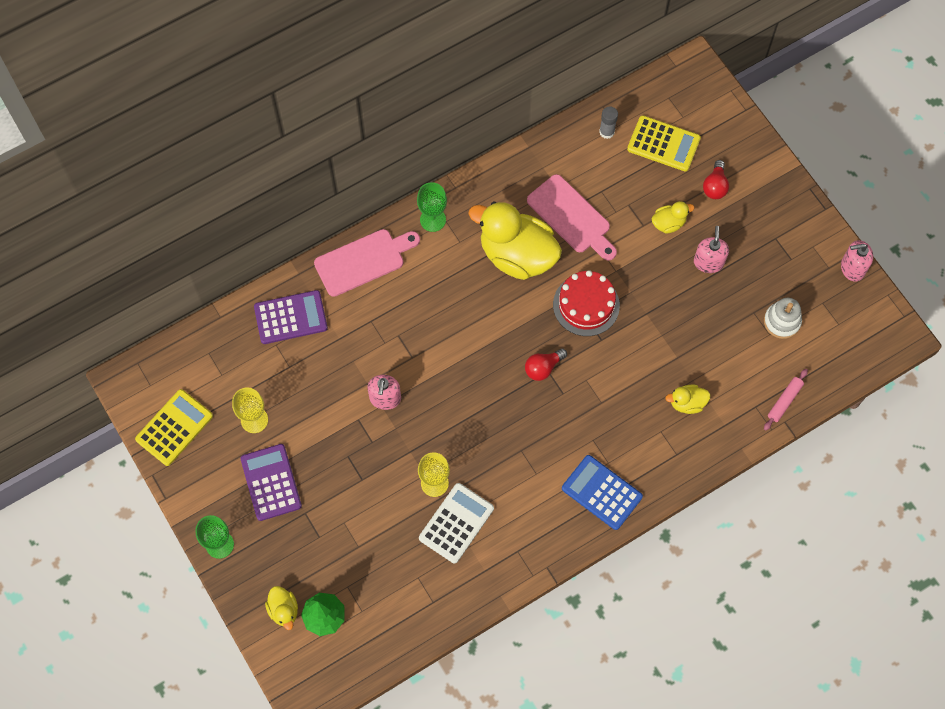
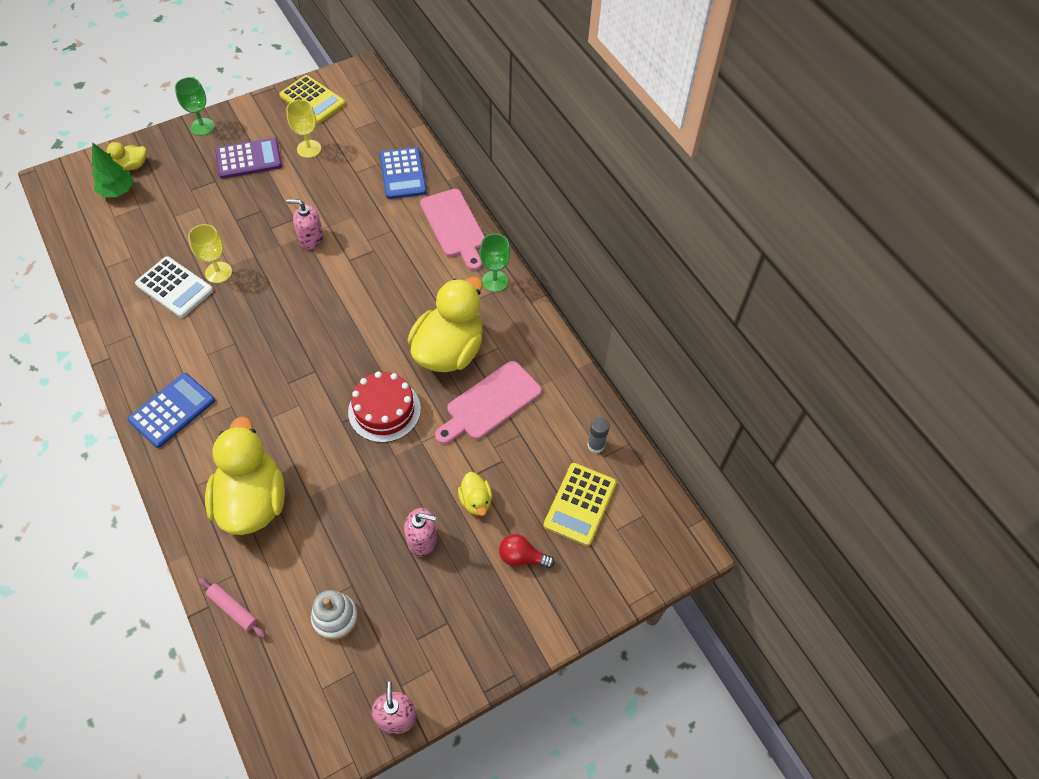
camera: 90 degrees right, 10 degrees down
(290, 317) = (403, 174): purple calculator -> blue calculator
(543, 368) = (319, 366): red light bulb -> none
(687, 403) = (252, 501): yellow duck -> yellow duck, size x2.25

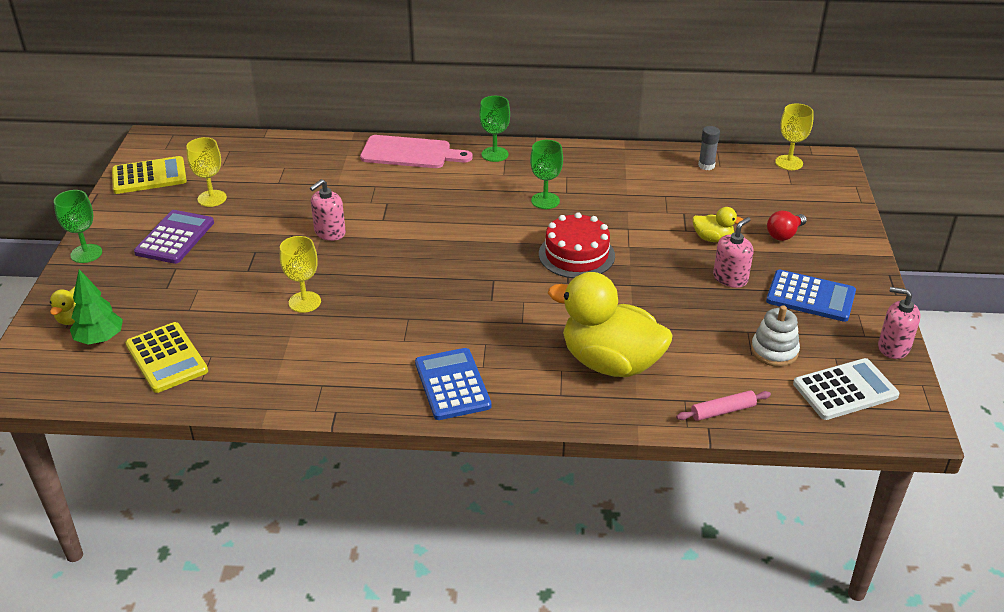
camera: 55 degrees left, 20 degrees down
(174, 287) = (290, 337): white calculator -> white calculator (845, 390)
(403, 174) = (314, 158): blue calculator -> blue calculator (810, 297)
(449, 350) = (545, 201): yellow duck -> green goblet
(490, 403) = (620, 199): pink cutting board -> none
(580, 504) = (755, 191): yellow calculator -> yellow calculator (166, 358)
(654, 513) = (789, 163): none -> yellow goblet

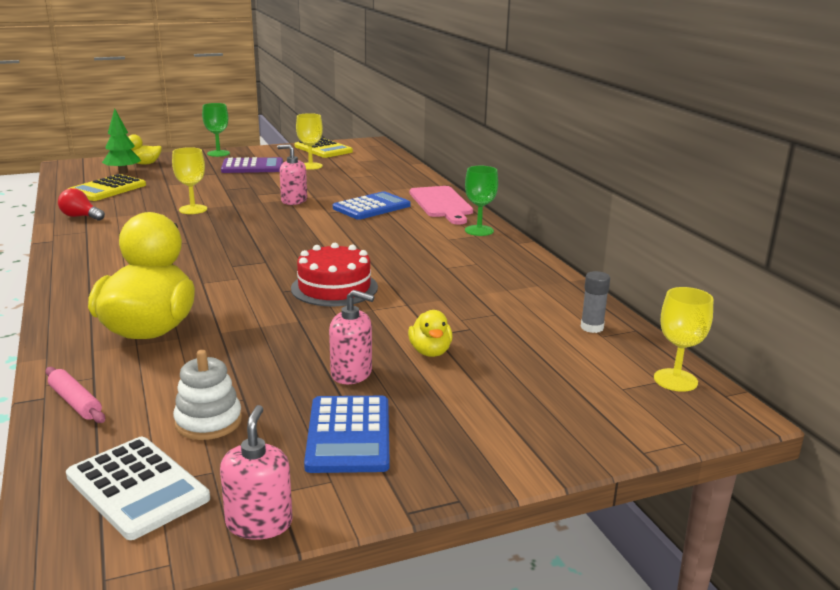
camera: 65 degrees right, 15 degrees down
(452, 384) = (96, 271): blue calculator -> blue calculator (371, 207)
(545, 201) = (420, 261): green goblet -> none
(784, 234) = (485, 398): red light bulb -> red light bulb (80, 217)

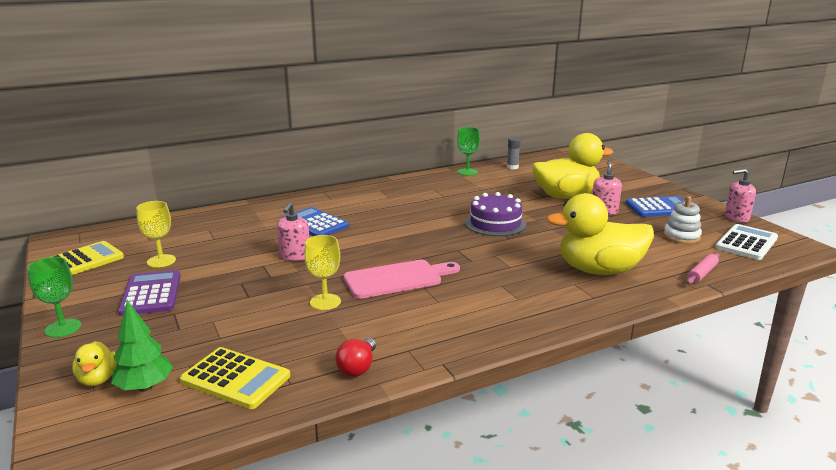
camera: 95 degrees left, 0 degrees up
(334, 288) = (495, 223): red cake -> purple cake
(430, 352) = (566, 196): yellow duck -> yellow duck, size x2.25
(441, 204) = (305, 201): pink cutting board -> pink cutting board (397, 279)
(479, 230) = (369, 189): green goblet -> green goblet (467, 172)
(675, 380) = (556, 157): yellow goblet -> none

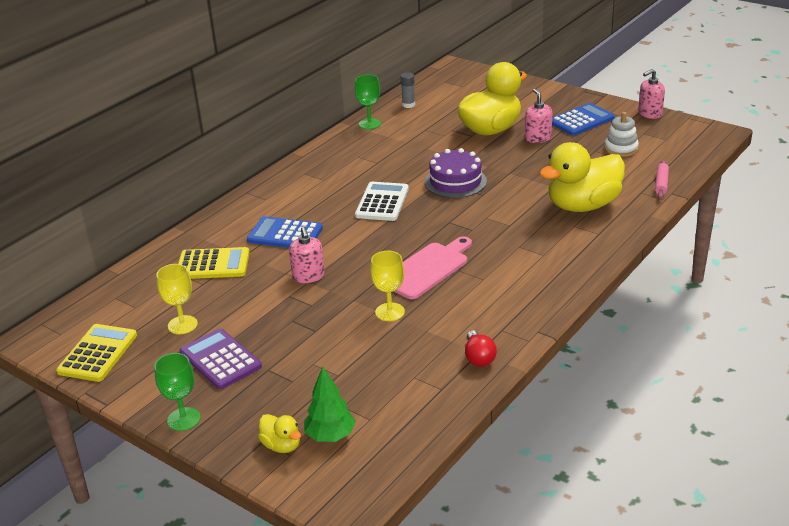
camera: 25 degrees left, 10 degrees up
(235, 379) = (395, 402): yellow calculator -> yellow calculator (213, 264)
(746, 243) = (674, 140): white calculator -> white calculator (382, 202)

